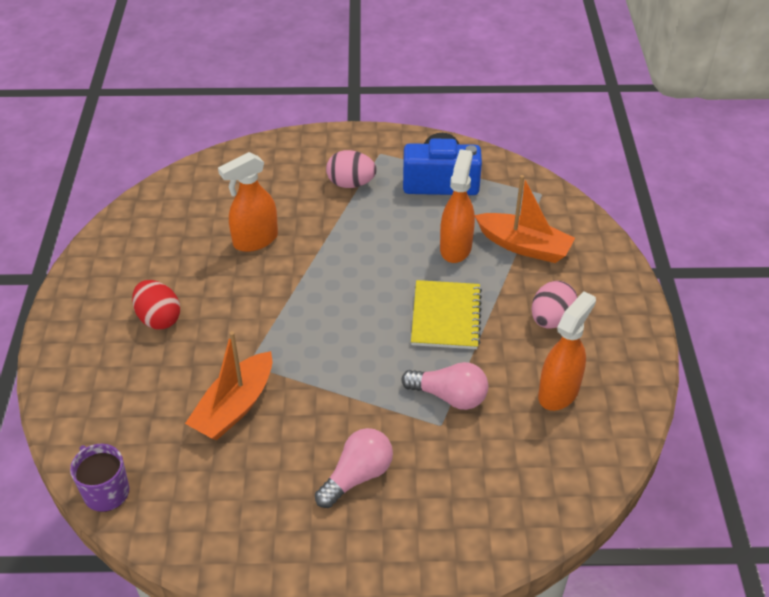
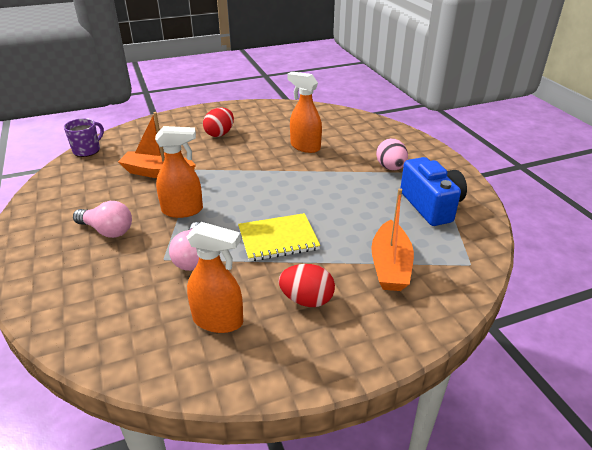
camera: 70 degrees right, 10 degrees down
(456, 248) = (359, 228): orange spray bottle -> orange spray bottle (183, 210)
(551, 319) = (307, 300): pink egg -> red egg

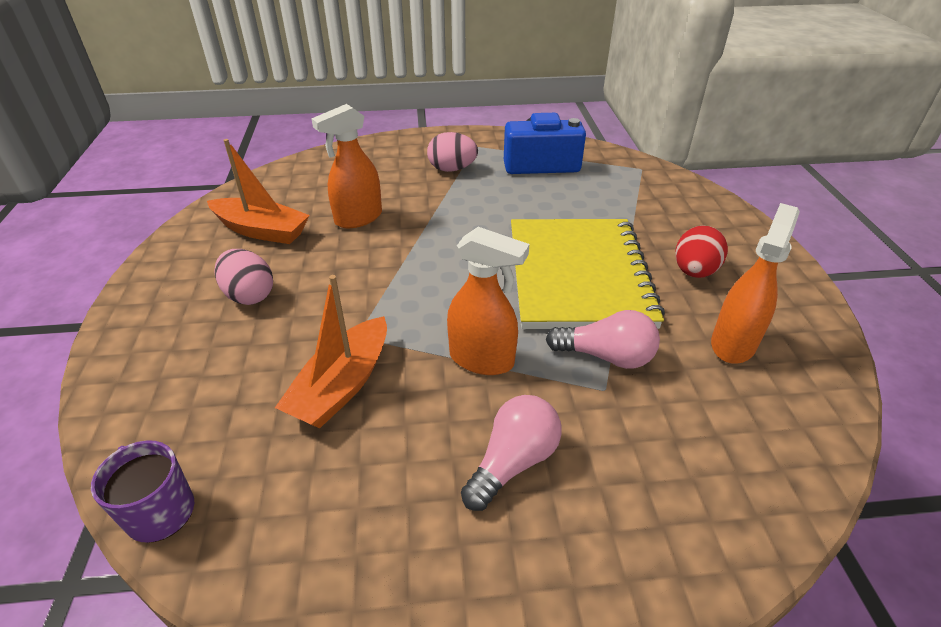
camera: 75 degrees left, 5 degrees up
(183, 210) = (482, 359): orange spray bottle -> orange spray bottle turned 105 degrees clockwise
(220, 134) = (249, 295): red egg -> pink egg
(278, 239) = (578, 275): yellow notebook -> yellow notebook, size x1.73
(390, 266) = (640, 209): orange boat -> orange boat (261, 230)

